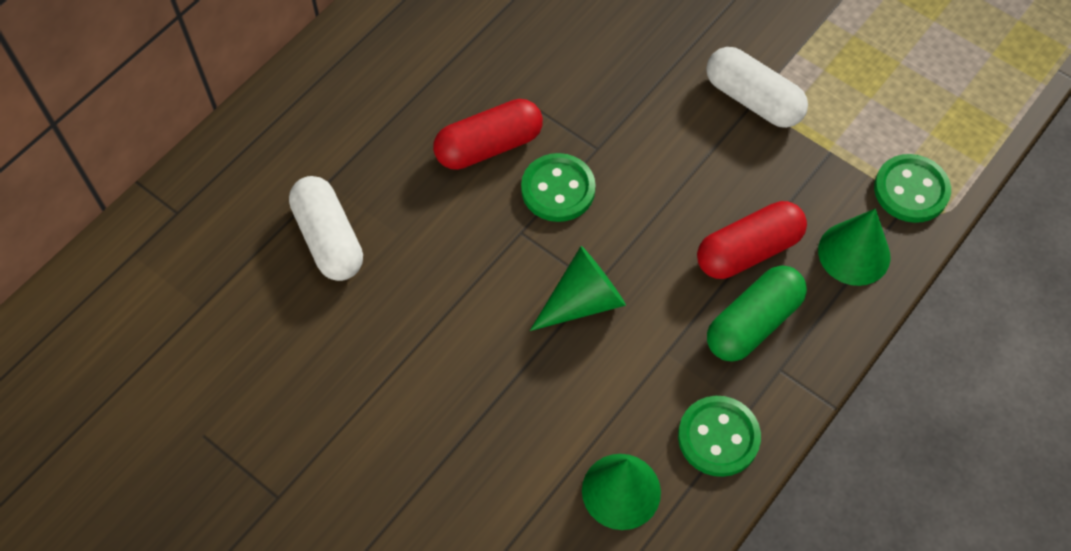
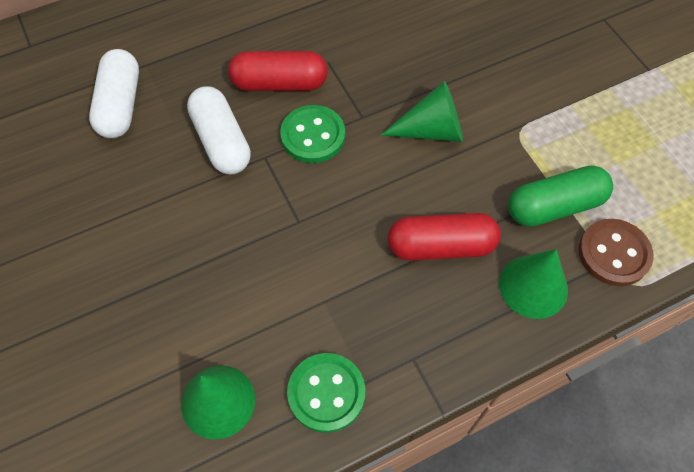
camera: 25 degrees right, 0 degrees up
(583, 301) = (281, 230): green cone -> green cone (432, 130)
(753, 99) = (512, 127): white capsule -> white capsule (221, 141)
(753, 323) = (411, 308): green capsule -> green capsule (554, 206)
(911, 190) = (614, 253): green button -> brown button

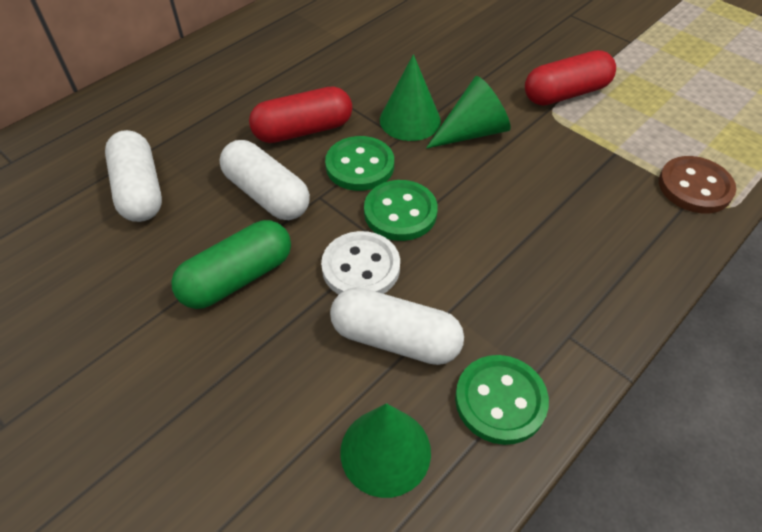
camera: 20 degrees left, 10 degrees down
(268, 311) = (395, 339): none -> white capsule
(269, 237) = (361, 267): none -> white button
(326, 194) = (400, 212): none -> green button
(441, 246) = (537, 226): red capsule -> red capsule (566, 93)
(533, 286) = (642, 235): green cone -> green cone (410, 120)
(554, 206) = (619, 163): green capsule -> green capsule (237, 278)

